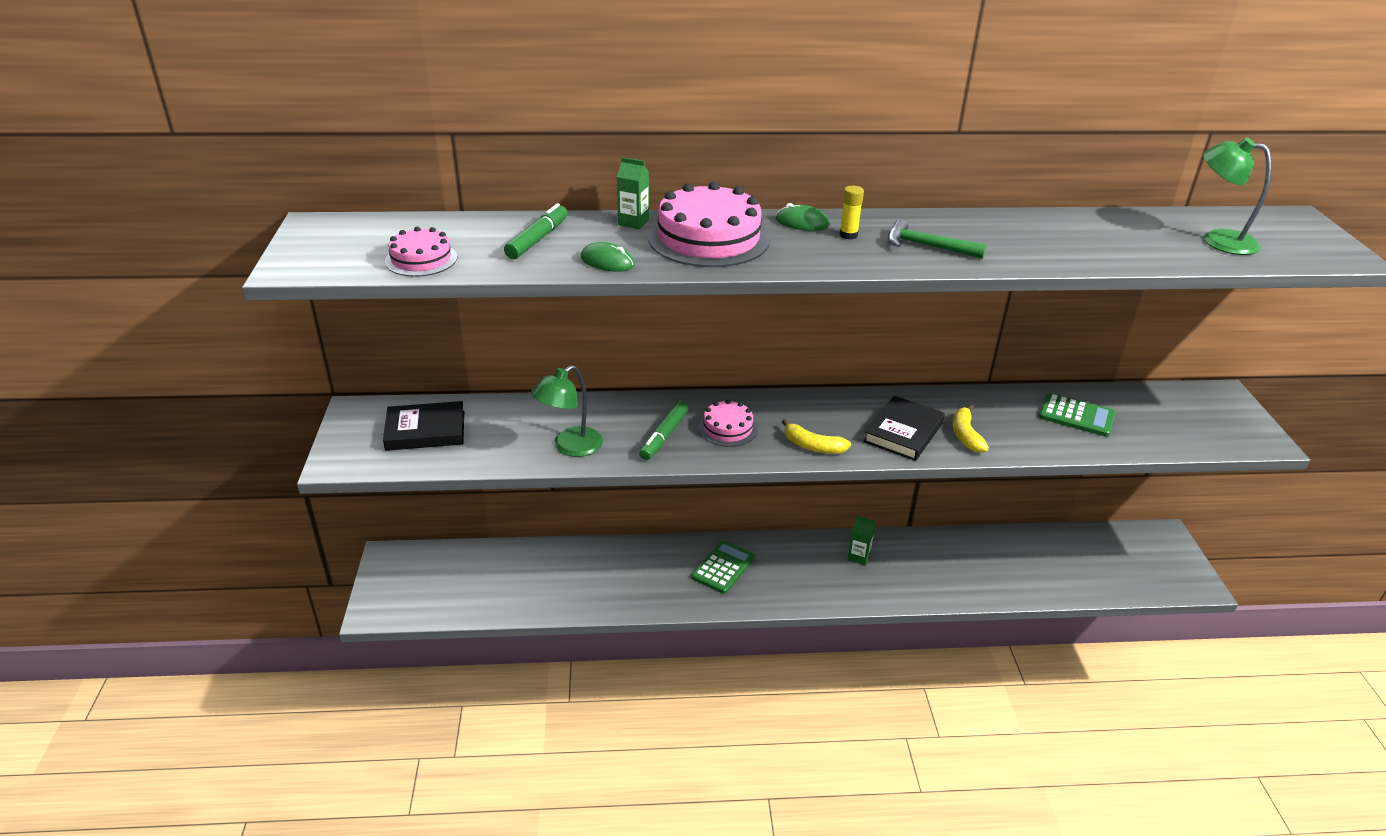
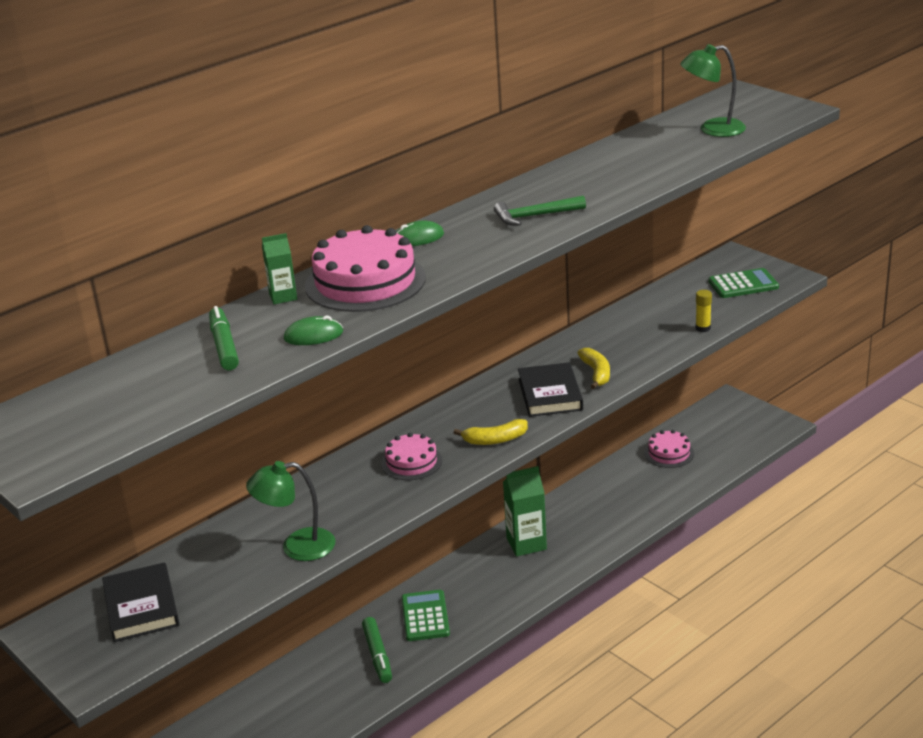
camera: 35 degrees left, 5 degrees down
(421, 259) = (148, 408): pink cake -> pink cake (669, 453)
(425, 430) = (141, 607): black book -> black book turned 60 degrees counterclockwise
(570, 447) = (297, 547): green lamp -> green lamp turned 75 degrees clockwise
(664, 436) = (367, 495): green marker -> green marker (377, 655)
(848, 235) = (467, 232): yellow glue stick -> yellow glue stick (703, 328)
(858, 557) = (526, 543): green carton -> green carton, size x1.68
(965, 435) = (596, 373): yellow banana -> yellow banana turned 150 degrees counterclockwise
(1076, 416) = (655, 320): green calculator -> green calculator (743, 284)

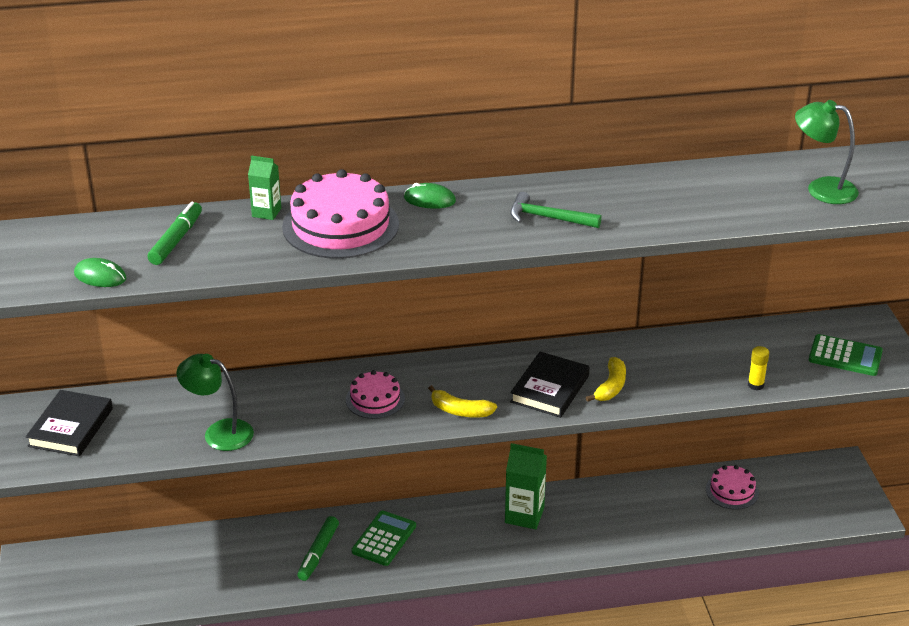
camera: 30 degrees right, 5 degrees up
(313, 335) = (246, 260): green mouse -> green mouse (100, 276)

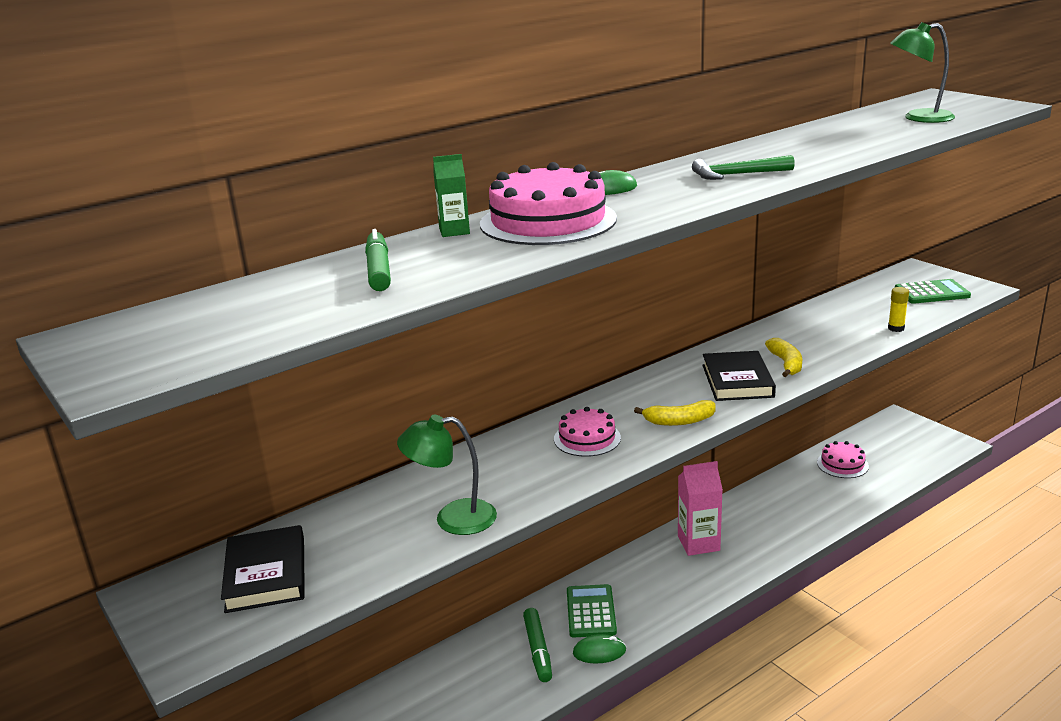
camera: 25 degrees left, 10 degrees down
(100, 276) = (321, 316): green mouse -> green mouse (599, 652)
(524, 515) = (698, 543): green carton -> pink carton

